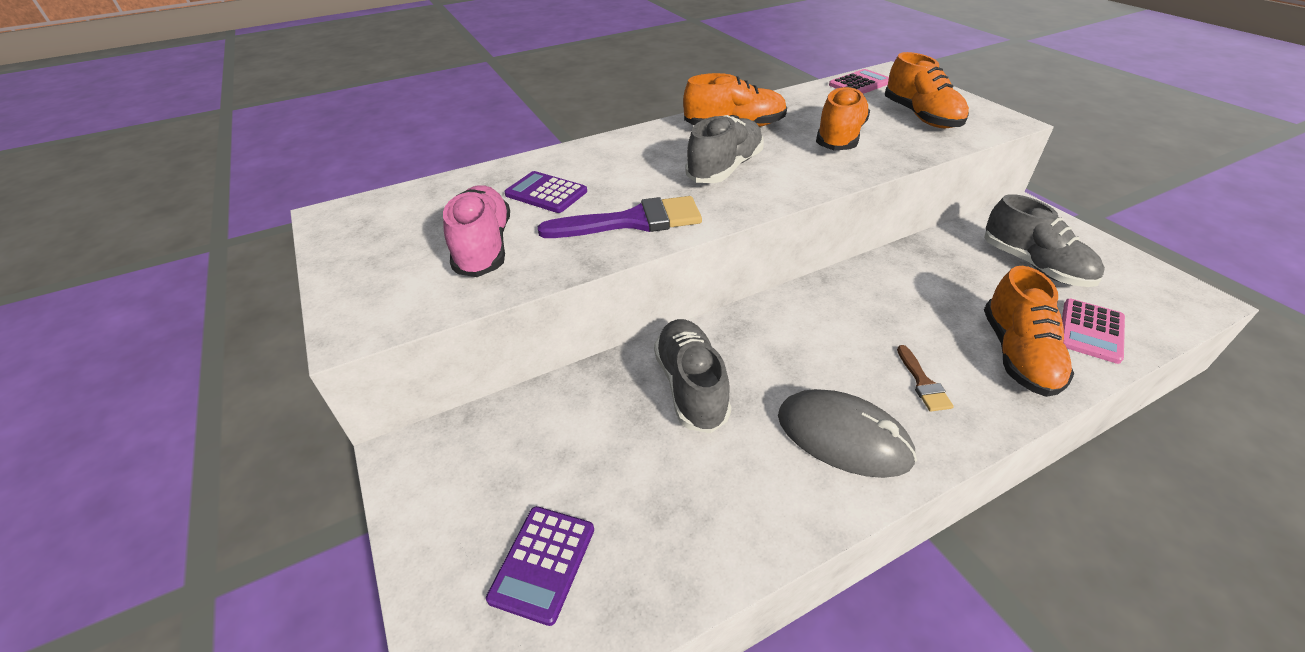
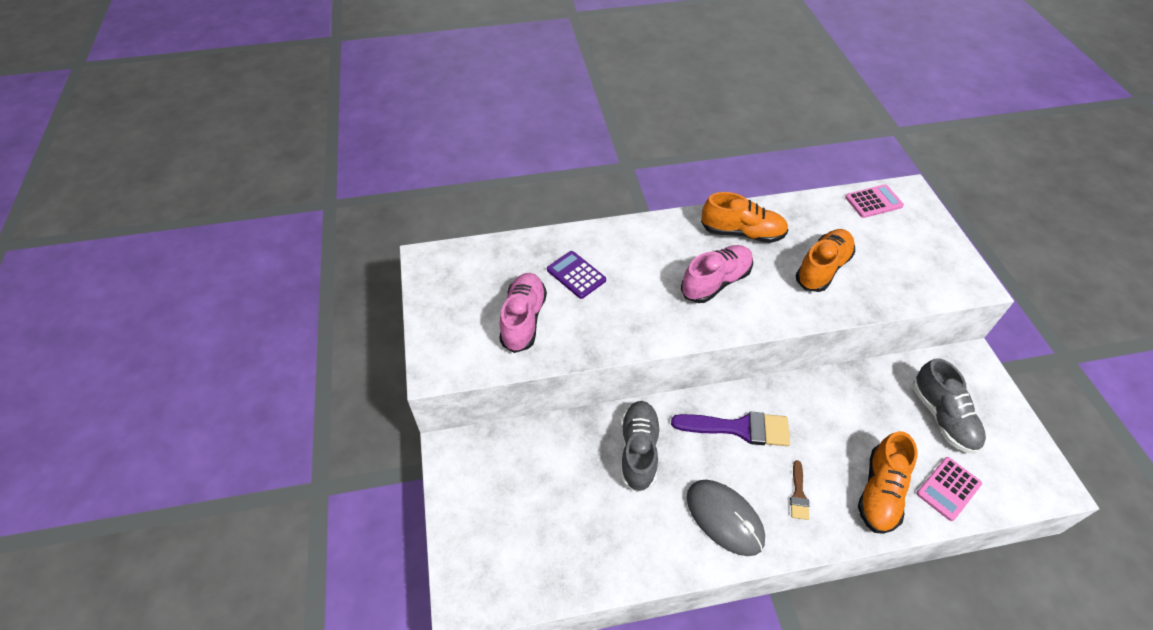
camera: 15 degrees right, 10 degrees up
(543, 563) = (517, 544): purple calculator -> none
(632, 221) = (629, 322): purple brush -> purple brush (739, 428)
(725, 168) = (715, 282): grey shoe -> pink shoe
(921, 117) = (904, 260): orange shoe -> none

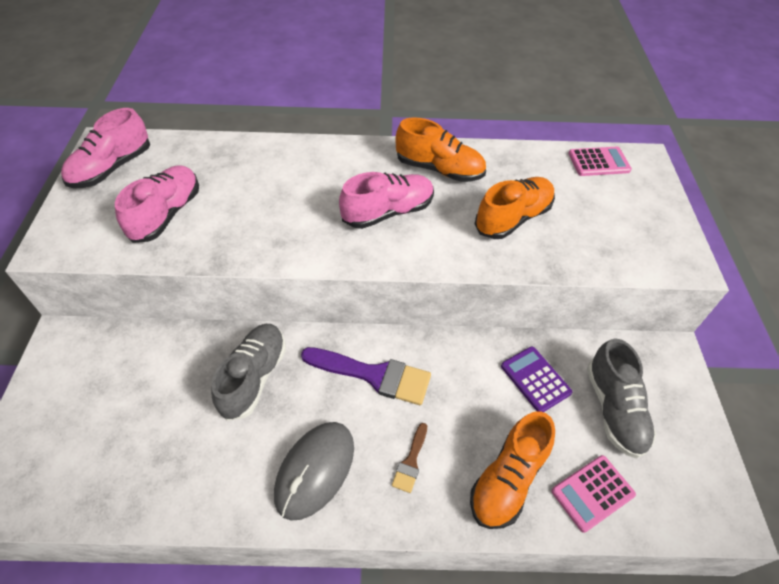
camera: 10 degrees right, 0 degrees up
(449, 284) = (112, 168): none -> pink shoe
(576, 275) = (243, 181): purple calculator -> purple calculator (535, 379)
(724, 518) = (315, 470): grey mouse -> grey mouse turned 60 degrees clockwise

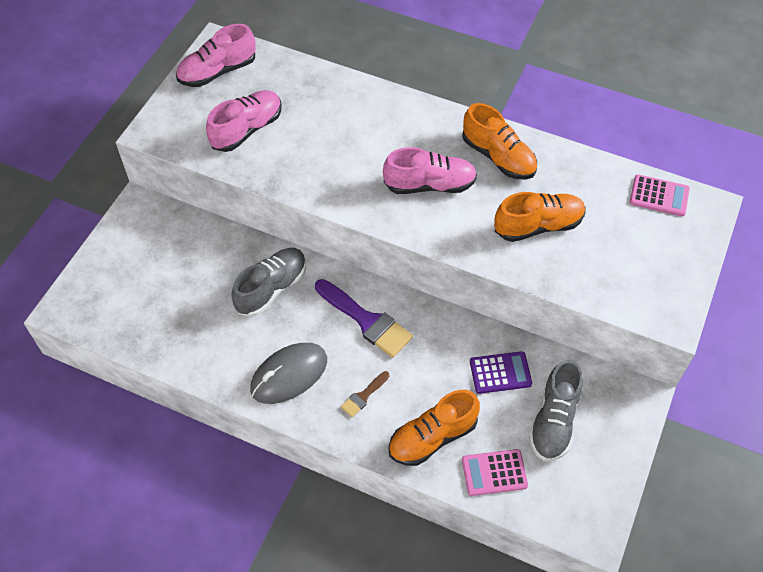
camera: 25 degrees right, 5 degrees up
(535, 379) = (500, 373): purple calculator -> purple calculator turned 90 degrees clockwise

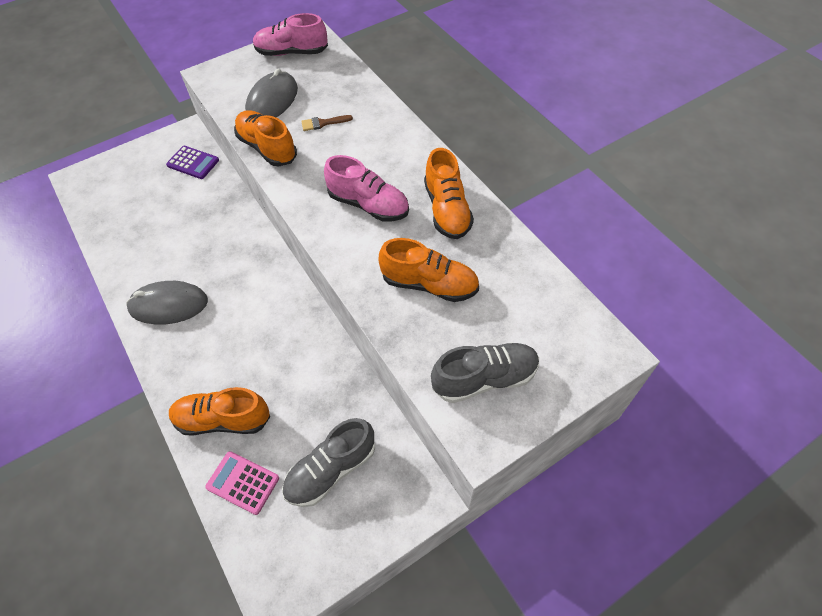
camera: 35 degrees right, 0 degrees up
(247, 129) = (272, 101): pink shoe -> grey mouse
(271, 288) = (216, 234): grey shoe -> grey shoe (484, 379)
(288, 178) = (267, 148): none -> orange shoe
(363, 396) = (204, 353): brown brush -> brown brush (323, 123)
(366, 321) = (259, 296): purple brush -> none
(500, 373) = (323, 399): purple calculator -> purple calculator (193, 163)
(659, 196) = (569, 316): pink calculator -> none

